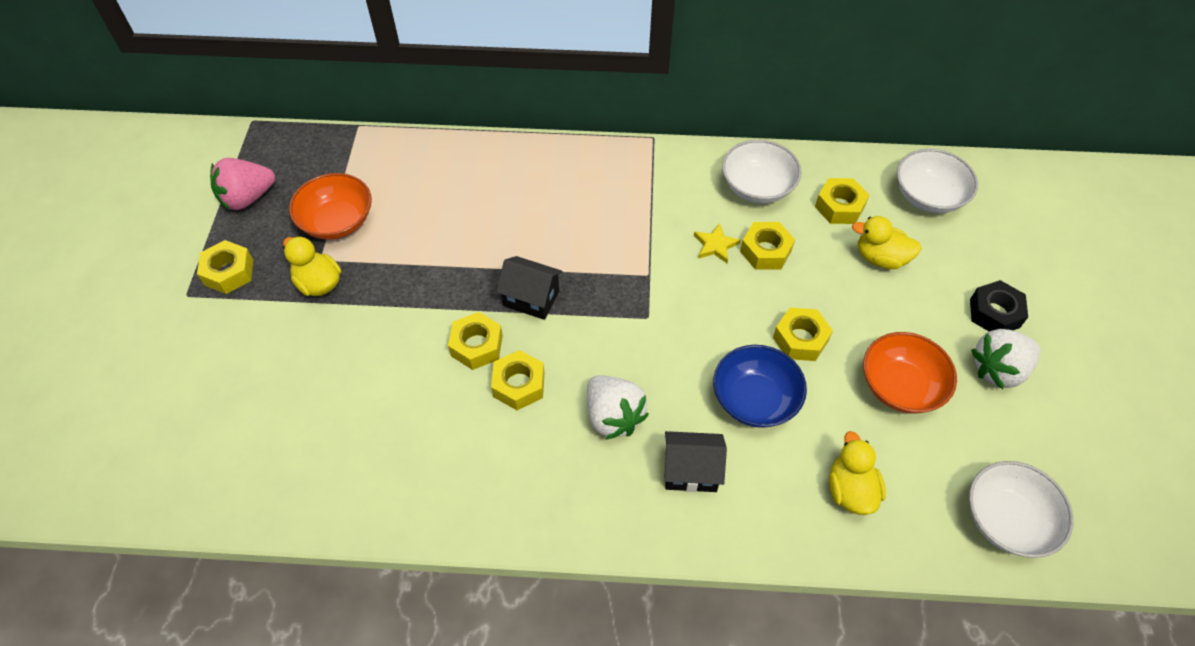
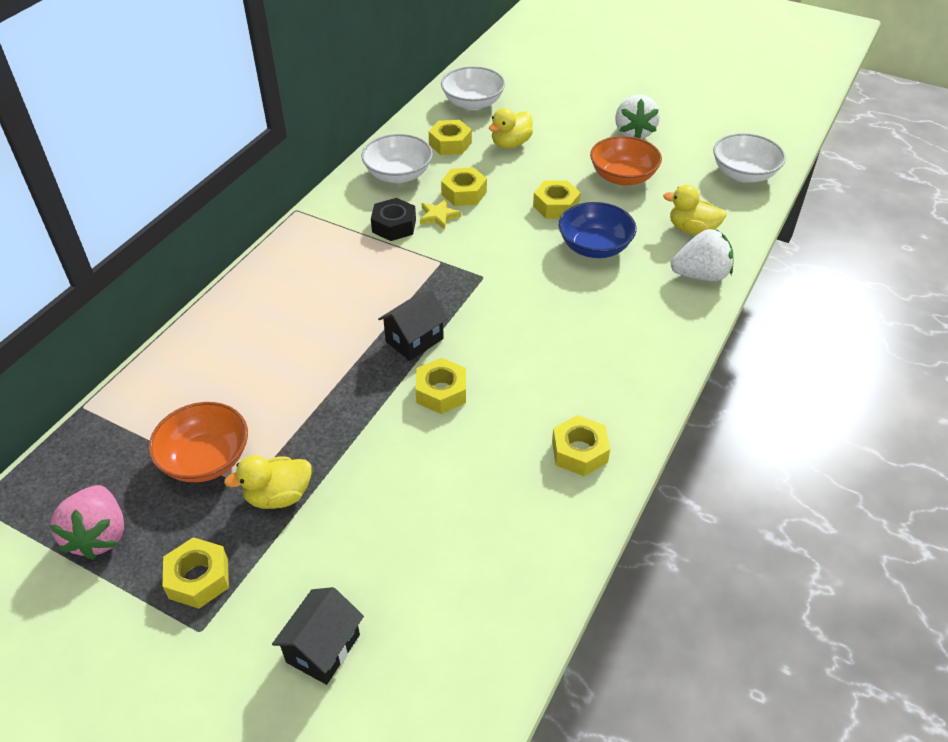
camera: 65 degrees left, 10 degrees down
(519, 384) = (501, 376): yellow nut -> yellow nut (579, 452)
(613, 416) = (566, 327): white strawberry -> white strawberry (700, 275)
(691, 471) = (638, 301): black house -> black house (323, 648)
(994, 313) = (589, 116): black nut -> black nut (394, 226)

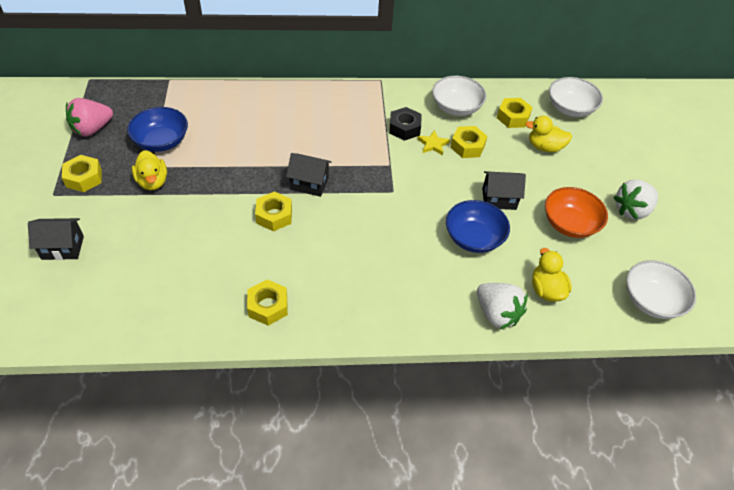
camera: 55 degrees right, 5 degrees up
(206, 459) = (161, 141): orange bowl -> blue bowl
(278, 496) = (153, 182): yellow duck -> yellow duck turned 150 degrees counterclockwise
(556, 206) = (499, 199): yellow nut -> black house

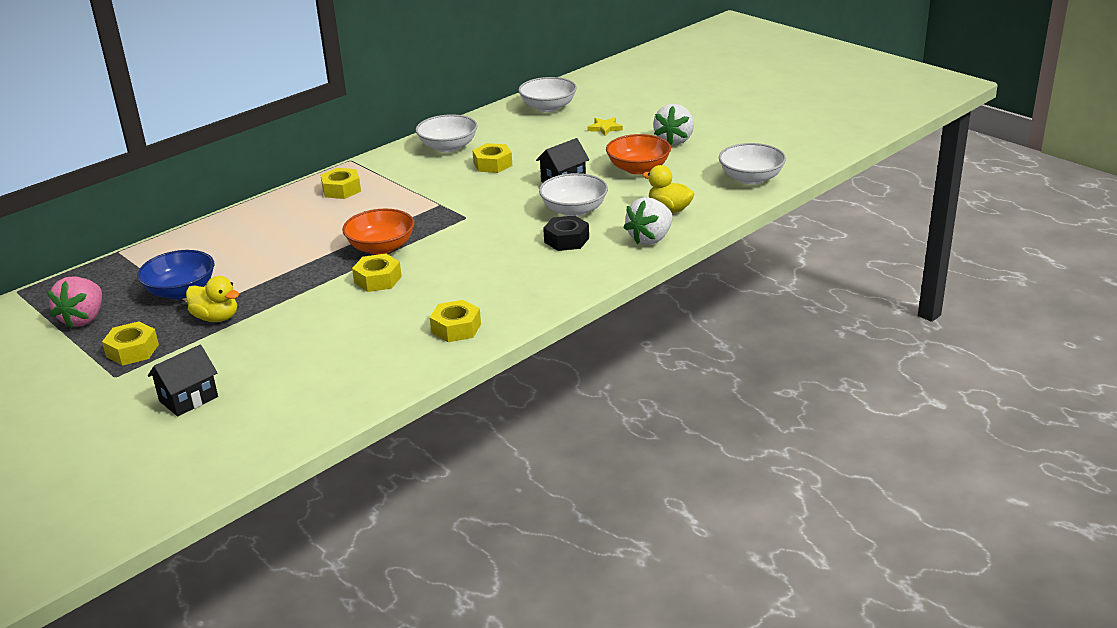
camera: 35 degrees left, 20 degrees down
(309, 184) = (381, 247): black house -> orange bowl
(404, 128) = (419, 178): black nut -> black nut (566, 240)
(433, 144) = (460, 176): yellow star -> yellow star (605, 128)
(473, 238) = (574, 210): blue bowl -> white bowl
(497, 314) = (650, 239): white strawberry -> white strawberry turned 120 degrees clockwise
(513, 117) = (507, 132): yellow nut -> yellow nut (341, 190)
(544, 147) = (558, 137): yellow duck -> none

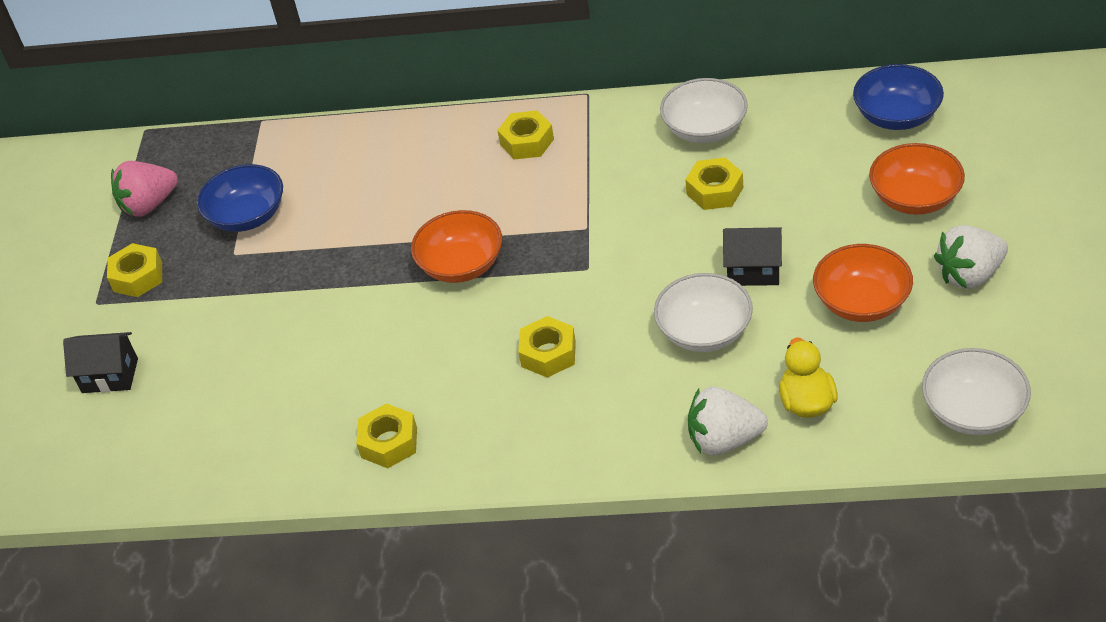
camera: 50 degrees right, 15 degrees up
(216, 318) = (234, 276): yellow duck -> none
(378, 280) = (406, 315): yellow nut -> yellow nut (548, 354)
(548, 107) = (896, 116): white bowl -> blue bowl
(566, 240) = (638, 378): black nut -> none
(605, 128) = (915, 198): yellow star -> orange bowl

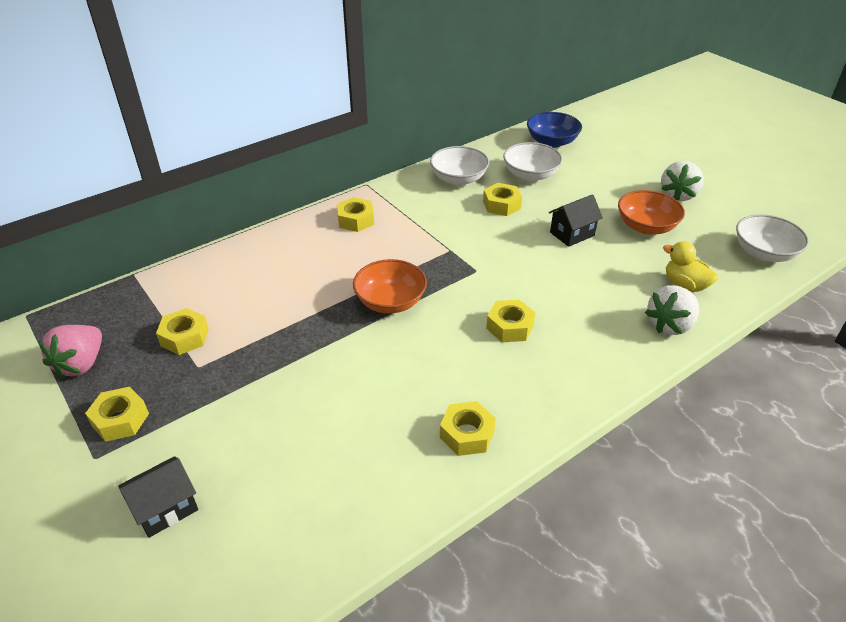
camera: 45 degrees left, 5 degrees down
(247, 216) = (184, 337): blue bowl -> yellow nut
(704, 331) = (585, 274): white bowl -> white bowl (530, 175)
(915, 198) = (608, 172): orange bowl -> none

